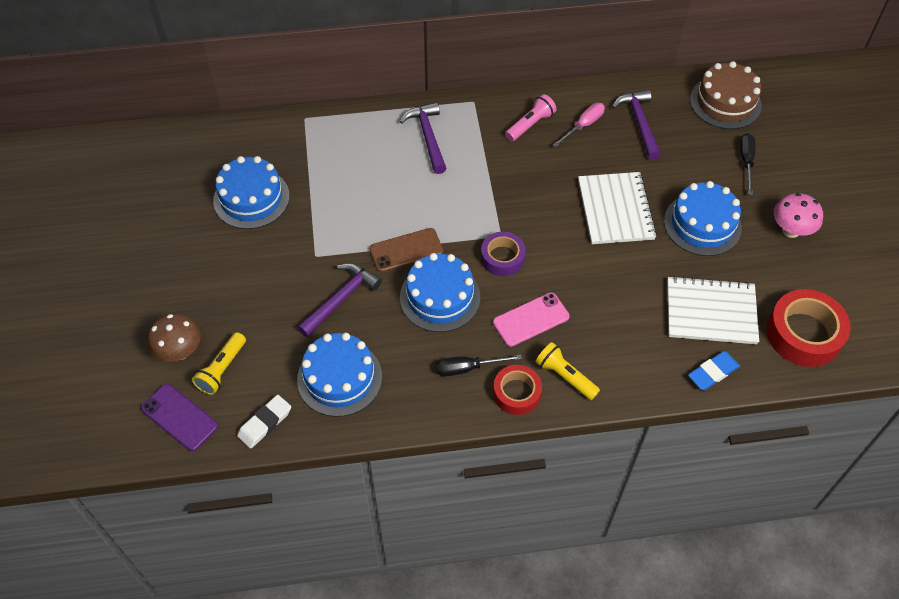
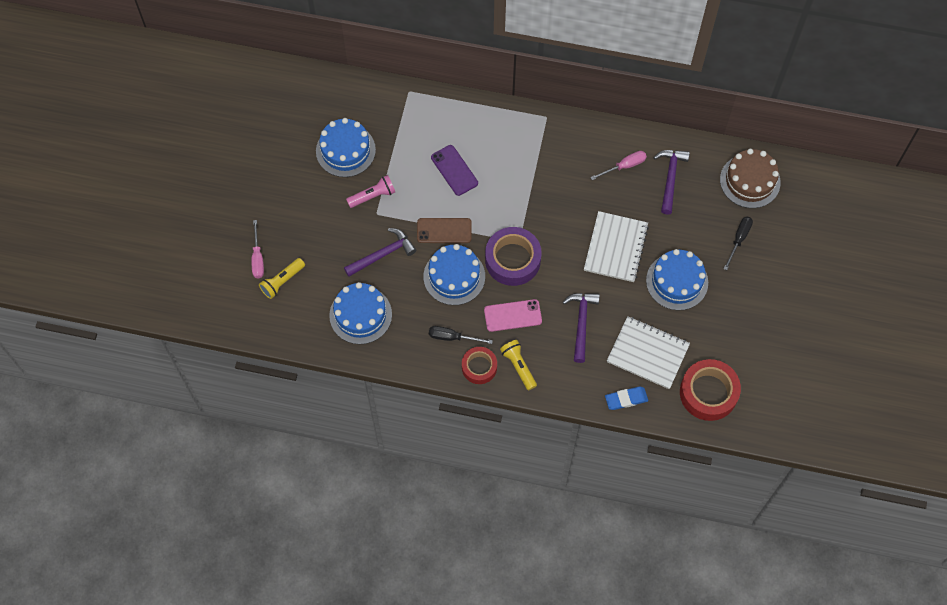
camera: 20 degrees right, 10 degrees up
(179, 417) = (243, 307): purple phone -> purple phone (454, 170)
(180, 351) = (257, 258): brown mushroom -> pink screwdriver
(265, 423) = (299, 331): white eraser -> none
(428, 137) = (498, 138): purple hammer -> purple hammer (581, 323)
(502, 258) = (512, 260): purple tape -> purple tape, size x1.62
(530, 124) = (582, 152): pink flashlight -> pink flashlight (373, 196)
(791, 230) = (743, 308): pink mushroom -> none

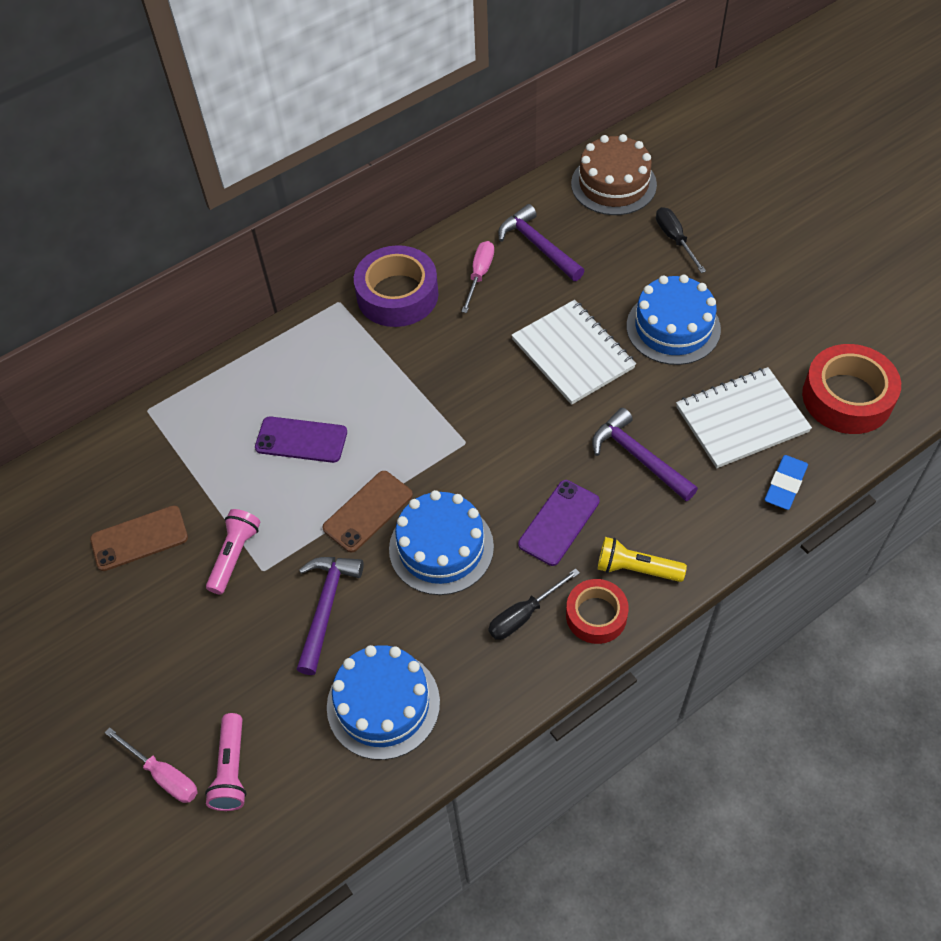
camera: 45 degrees left, 10 degrees down
(282, 282) = (232, 770): yellow flashlight -> pink flashlight
(345, 150) = (139, 538): blue cake -> brown phone
(512, 260) = (483, 467): purple tape -> purple tape (397, 295)
(513, 315) = (559, 522): pink phone -> purple phone

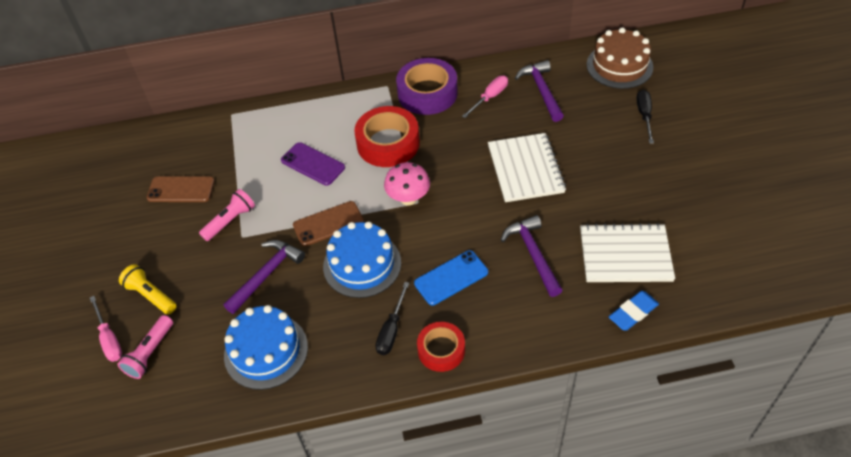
camera: 25 degrees right, 5 degrees down
(451, 442) = (408, 199): none -> pink mushroom
(524, 615) = (391, 330): black screwdriver -> black screwdriver turned 60 degrees counterclockwise
(559, 522) = (451, 278): purple phone -> blue phone
(636, 569) = (487, 329): yellow flashlight -> yellow flashlight (150, 295)
(673, 327) = (609, 175): blue cake -> none
(847, 397) = (718, 267): red tape -> red tape (388, 143)

